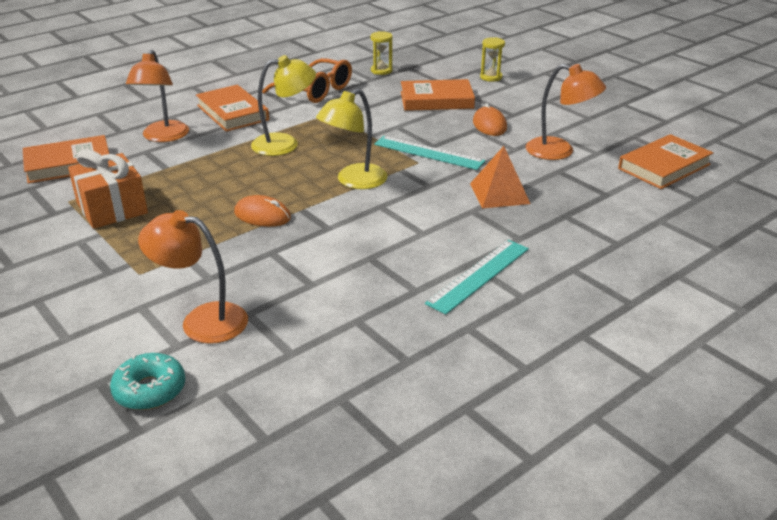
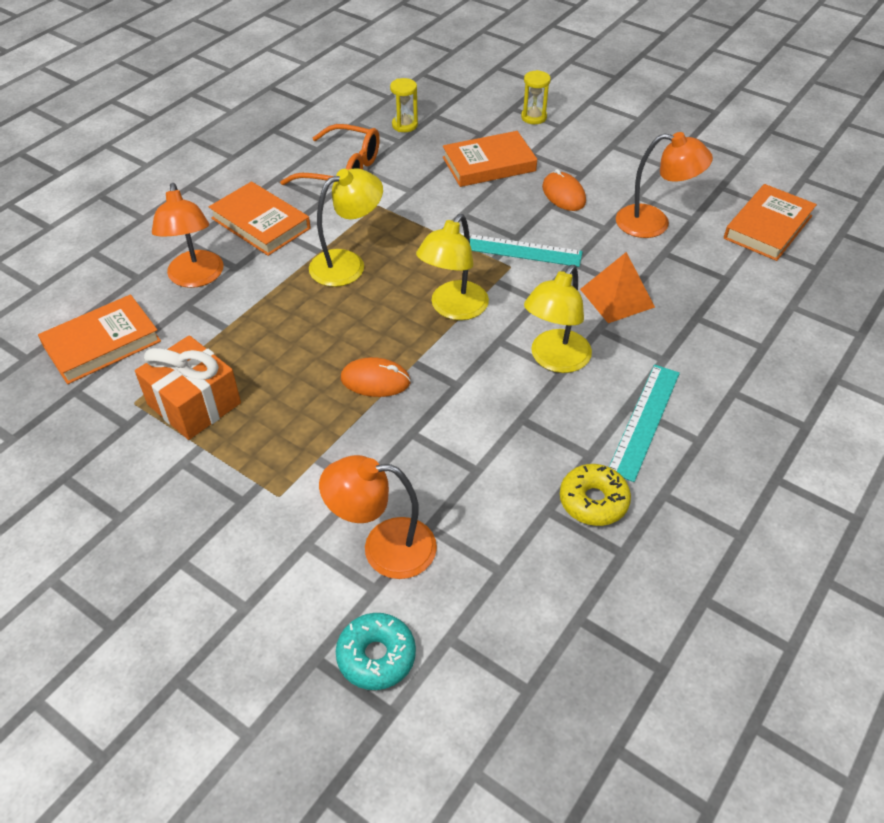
camera: 15 degrees left, 15 degrees up
(401, 321) = (593, 501): none -> yellow donut
(421, 224) = (554, 360): none -> yellow lamp

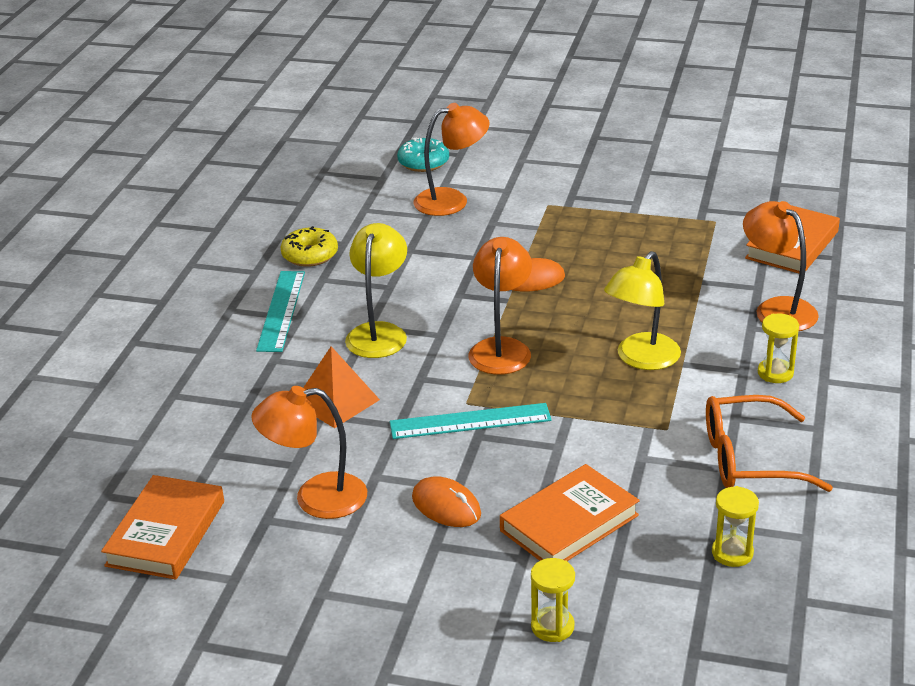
camera: 160 degrees right, 15 degrees down
(194, 404) = (666, 231): orange gift -> none
(261, 223) = (775, 373): orange book -> yellow hourglass
(453, 309) = (501, 348): yellow lamp -> orange lamp

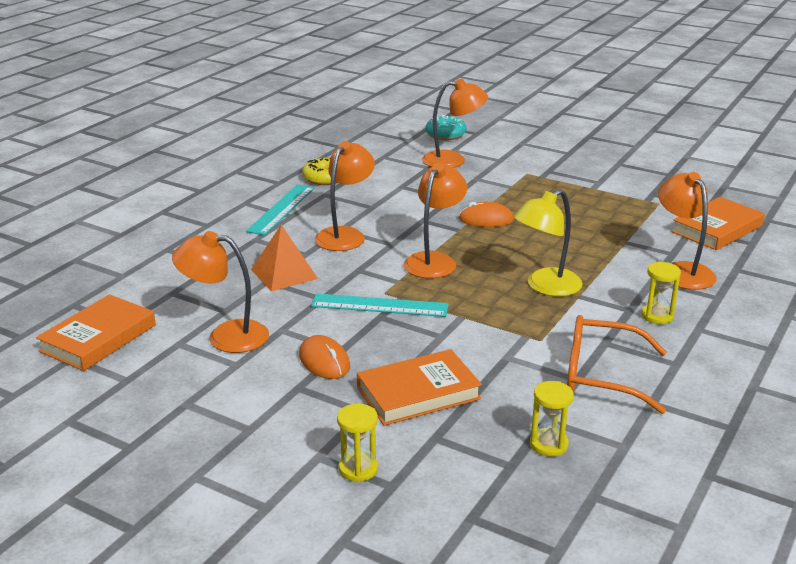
camera: 15 degrees right, 5 degrees down
(379, 333) = (345, 235): yellow lamp -> orange lamp

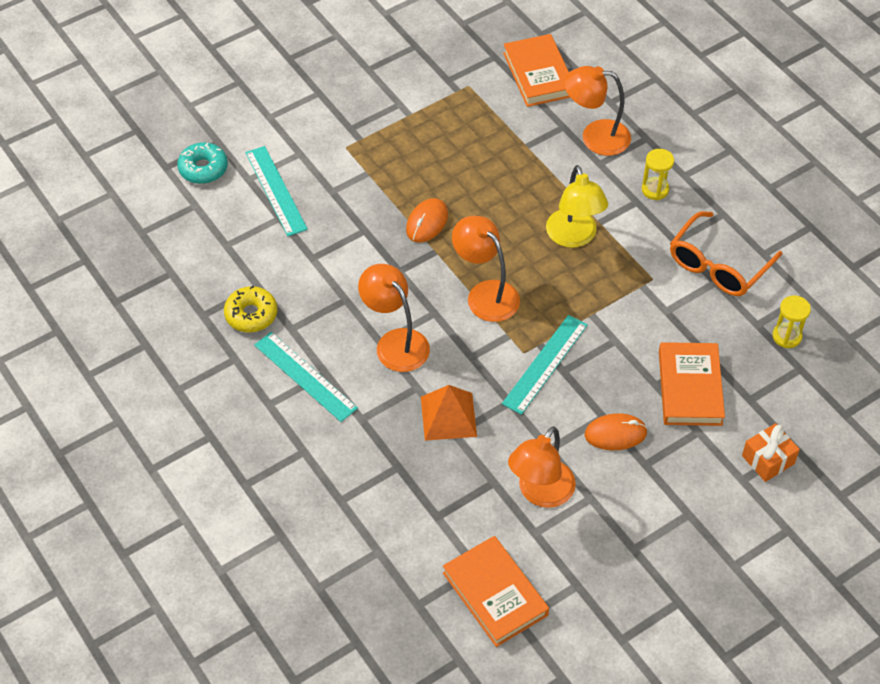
camera: 65 degrees left, 25 degrees up
(358, 469) = (768, 460): yellow hourglass -> orange gift
(453, 160) = (276, 190): orange lamp -> turquoise ruler

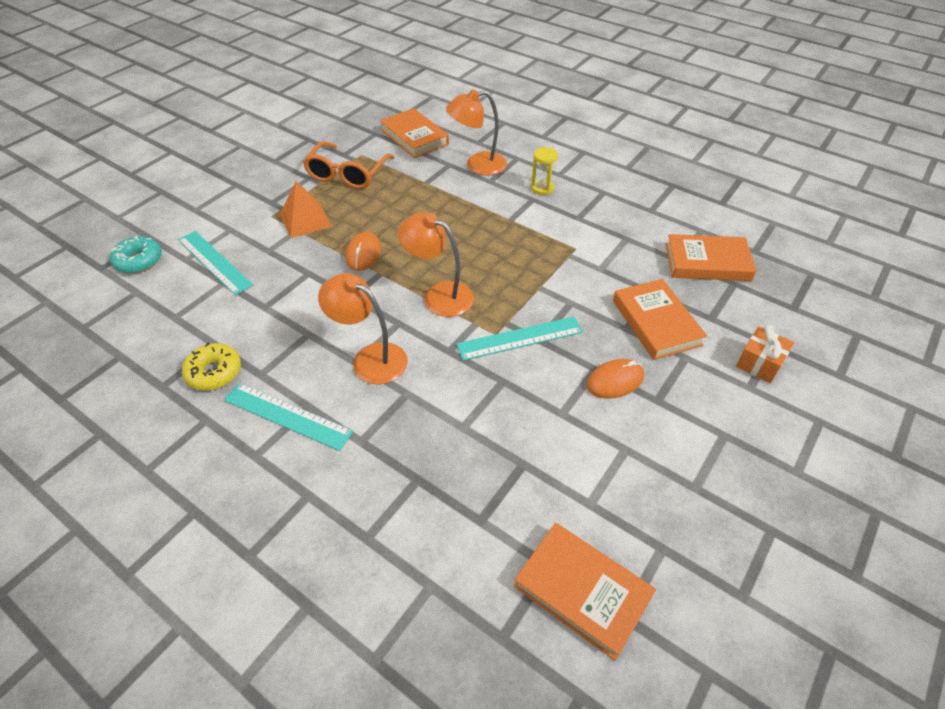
camera: 20 degrees left, 5 degrees down
(448, 416) = (449, 412): orange pyramid -> orange pyramid (305, 220)
(540, 493) = (574, 460): orange lamp -> none
(545, 364) = (520, 338): turquoise ruler -> turquoise ruler turned 60 degrees clockwise
(574, 237) = (495, 234): yellow lamp -> none
(718, 265) = (621, 226): orange glasses -> orange glasses (347, 174)
(787, 336) = (707, 262): yellow hourglass -> orange book

